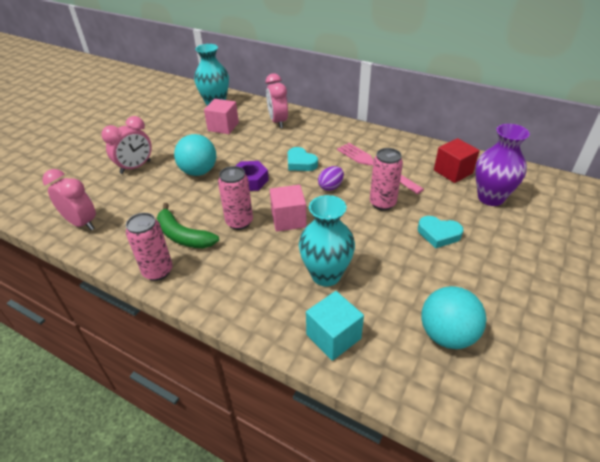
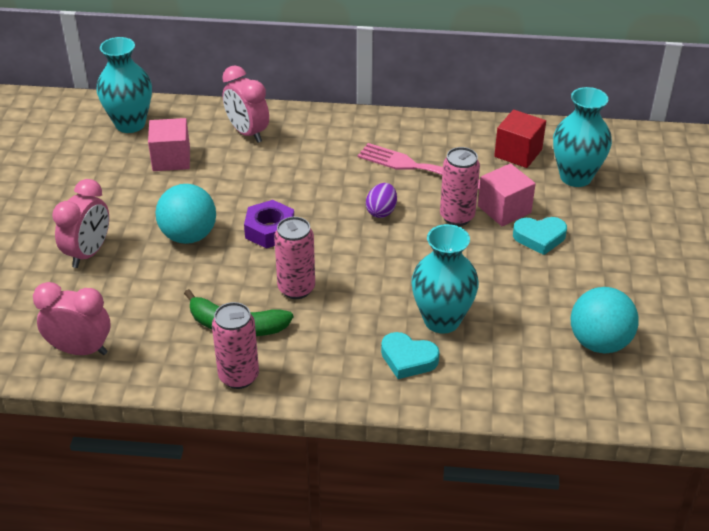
camera: 25 degrees left, 0 degrees up
(288, 219) = (356, 268): pink cube -> pink cube (504, 209)
(300, 163) = (321, 188): turquoise heart -> turquoise heart (408, 359)
(333, 336) = (488, 381): turquoise cube -> none
(490, 198) = (575, 177): purple vase -> turquoise vase

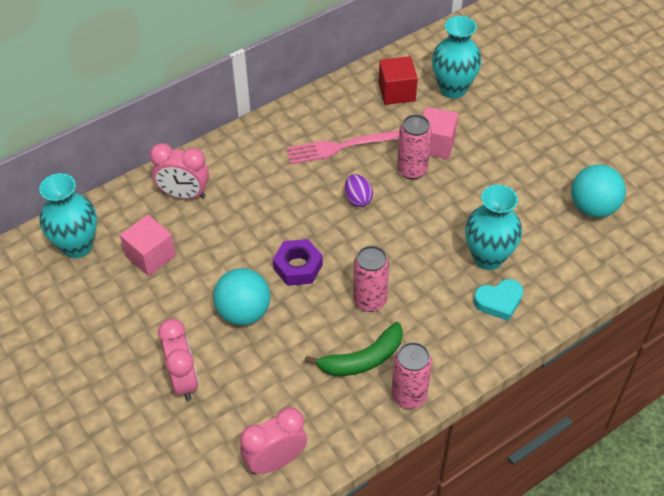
camera: 40 degrees left, 10 degrees up
(539, 237) = (480, 152): turquoise heart -> none

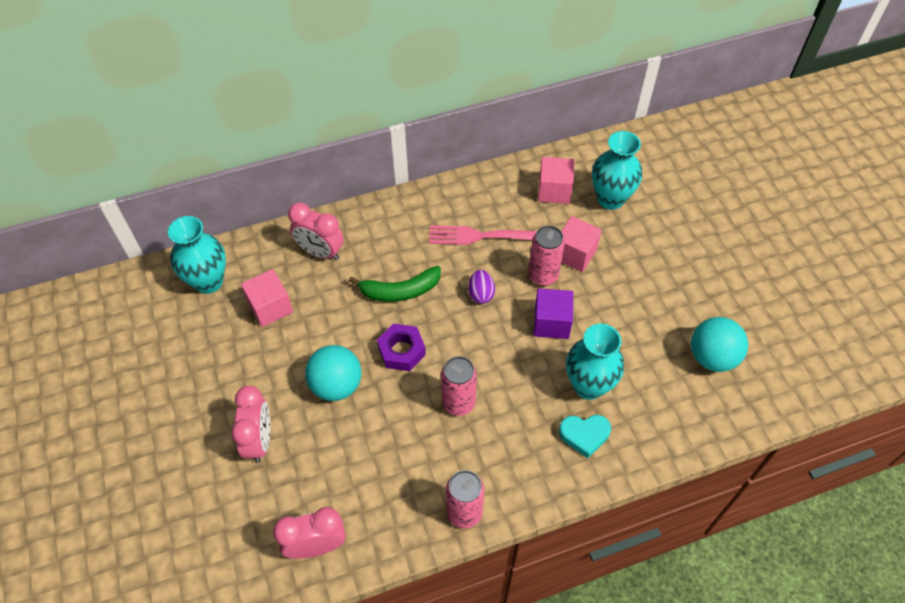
camera: 15 degrees right, 5 degrees up
(362, 359) = (432, 462): green banana -> green banana (400, 291)
(396, 92) = (554, 190): red cube -> pink cube
(434, 210) = (551, 322): none -> purple cube

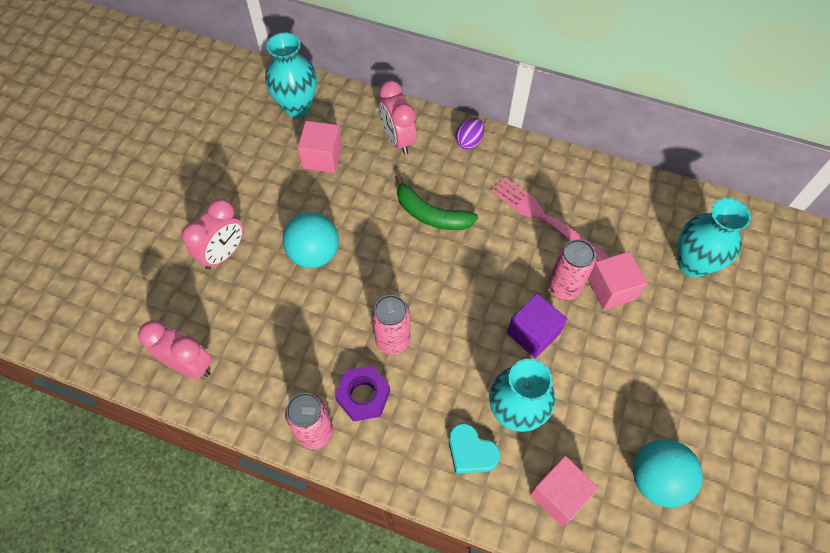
camera: 40 degrees right, 5 degrees up
(401, 351) = (387, 264): purple nut -> purple nut (363, 396)
(481, 294) = (494, 264): purple egg -> purple egg (469, 141)
(554, 190) = (644, 220): pink cube -> pink cube (559, 494)

